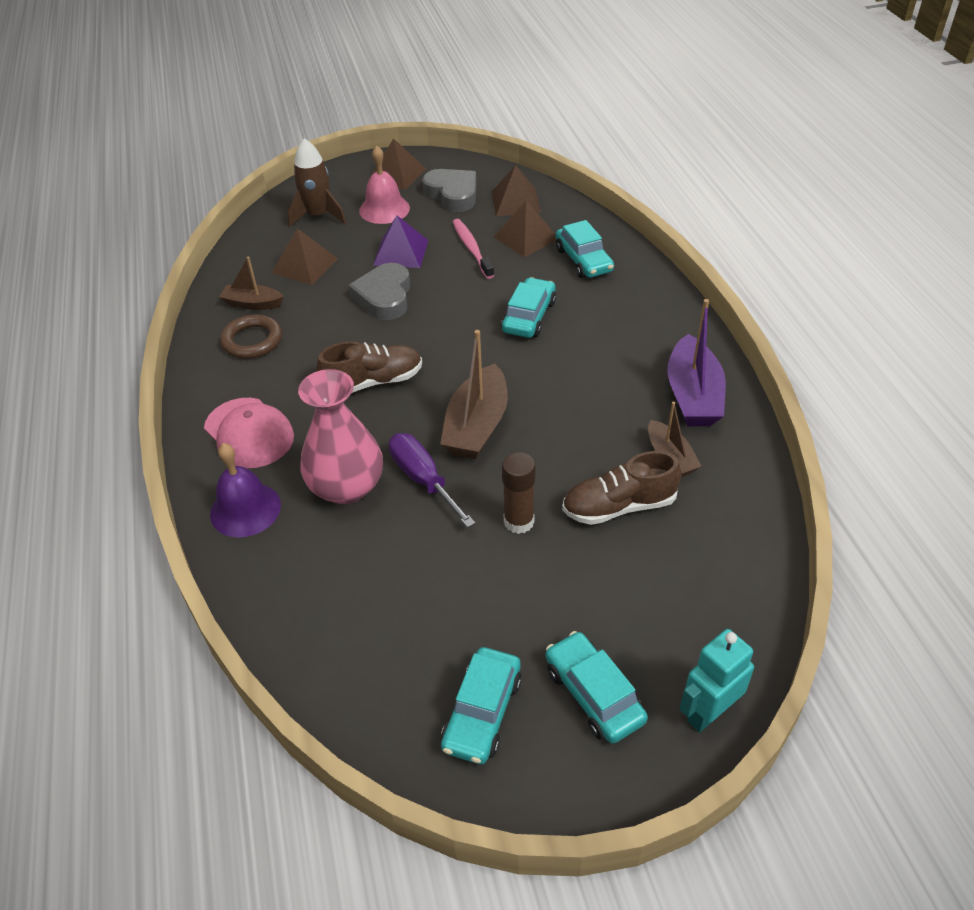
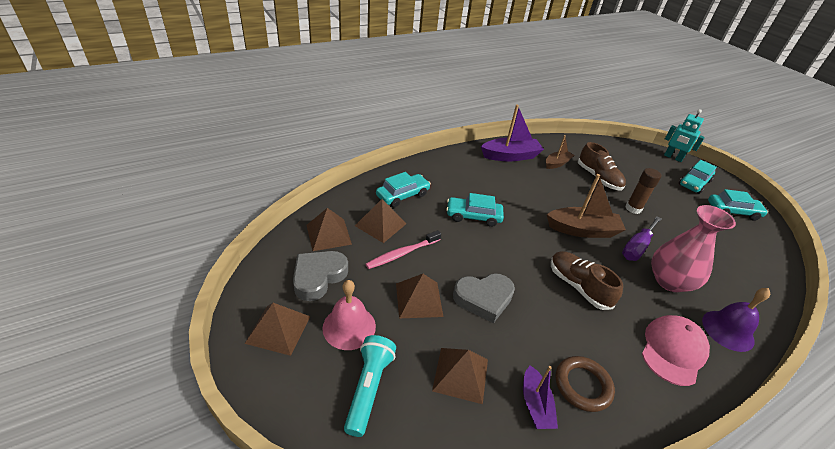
camera: 110 degrees left, 5 degrees down
(253, 304) = (535, 404): brown boat -> purple boat
(318, 216) = (369, 388): brown rocket -> turquoise flashlight
(401, 252) = (418, 299): purple pyramid -> brown pyramid

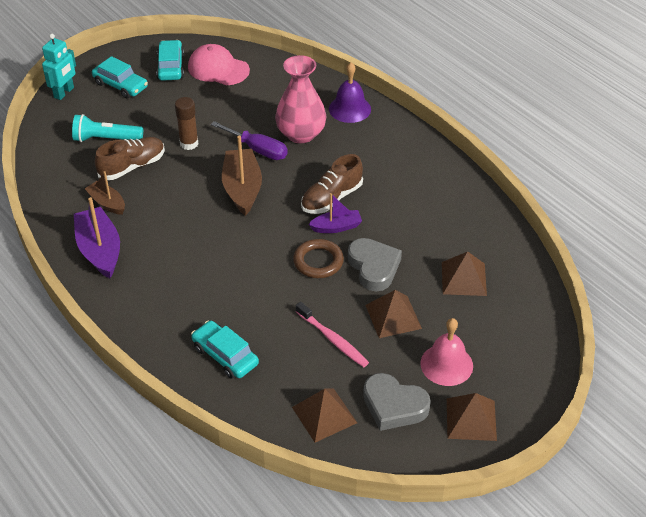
camera: 95 degrees left, 5 degrees up
(369, 388) = (501, 337): turquoise flashlight -> turquoise flashlight (106, 139)
(380, 224) = (290, 368): brown pyramid -> none
(473, 216) = (247, 282): turquoise car -> none
(535, 404) = (471, 232): purple boat -> purple boat (336, 227)
(582, 385) = (442, 203): brown ring -> brown ring (318, 261)
(673, 350) = (385, 146): pink cap -> pink cap (218, 69)

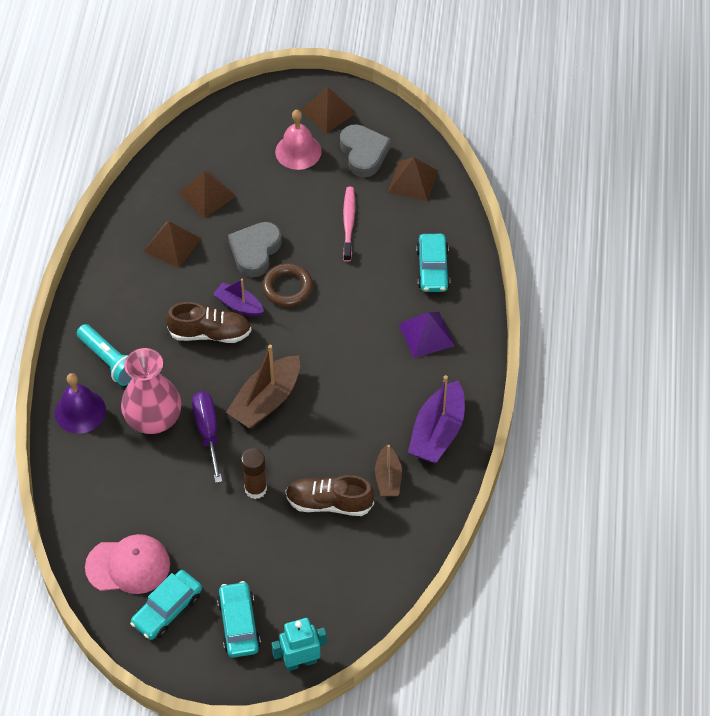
camera: 135 degrees left, 10 degrees up
(106, 139) = (320, 558): turquoise flashlight -> turquoise flashlight (110, 361)
(176, 305) = (426, 334): none -> purple pyramid
(218, 69) = (128, 566): pink cap -> pink cap turned 75 degrees counterclockwise
(393, 316) = (289, 207): brown pyramid -> brown pyramid (172, 244)

